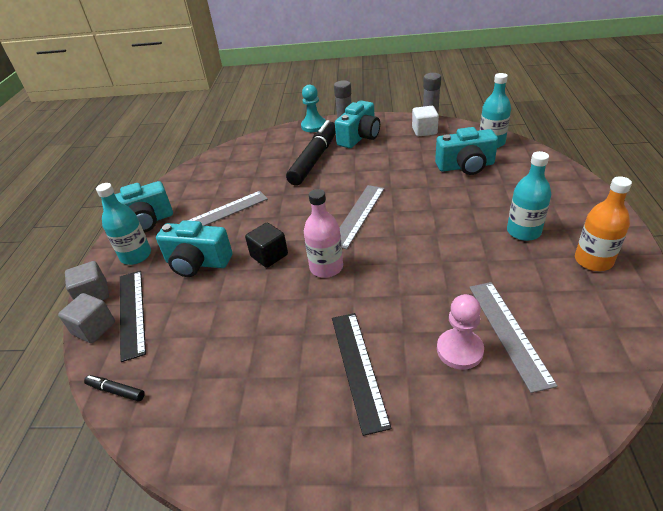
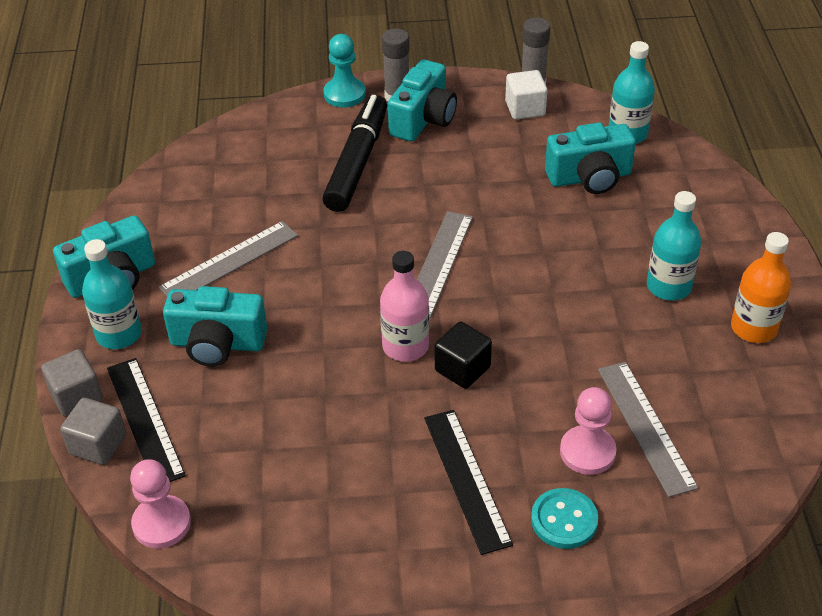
camera: 10 degrees left, 5 degrees up
(116, 391) = (161, 523): black marker -> pink pawn
(269, 255) = (320, 330): black cube -> black cube (462, 369)
(437, 408) = (564, 520): none -> turquoise button

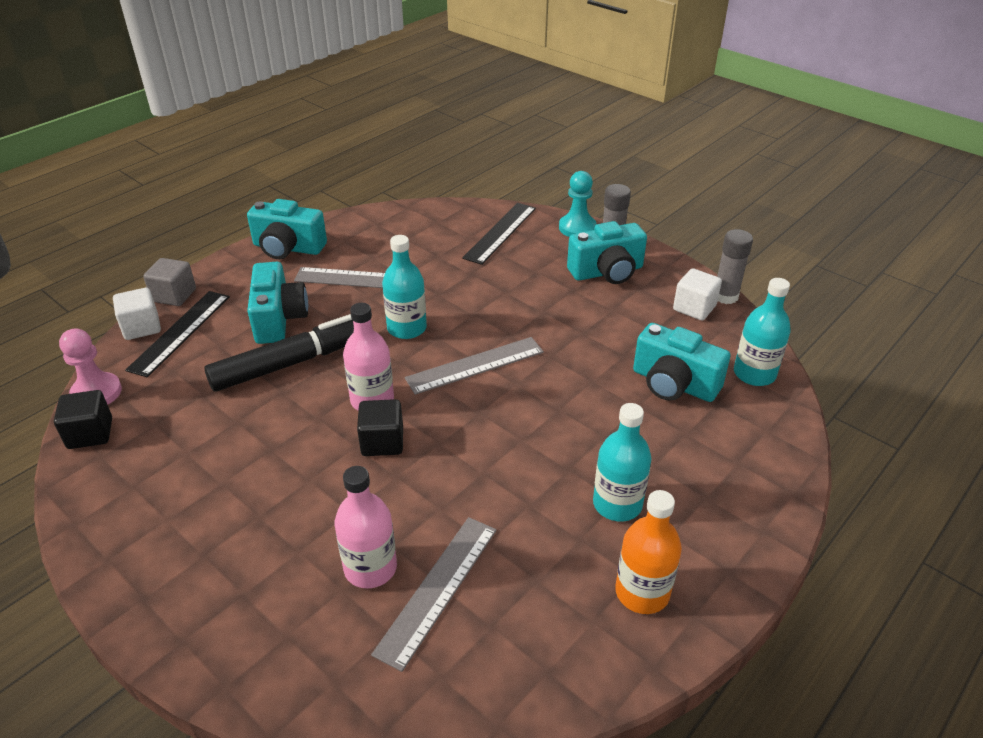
camera: 45 degrees right, 5 degrees down
(98, 445) = (141, 327): grey cube -> white cube
(119, 334) = (243, 278): turquoise bottle -> turquoise bottle (407, 328)
(217, 343) = (279, 319): turquoise camera -> turquoise camera turned 150 degrees counterclockwise
(219, 553) = (90, 433): none -> black cube
(357, 162) = (521, 271): black marker -> black marker (292, 363)
(466, 479) = (271, 513): black ruler -> black ruler (500, 232)
(564, 520) = (280, 599): turquoise button -> none
(587, 452) = (370, 568): pink pawn -> pink bottle

